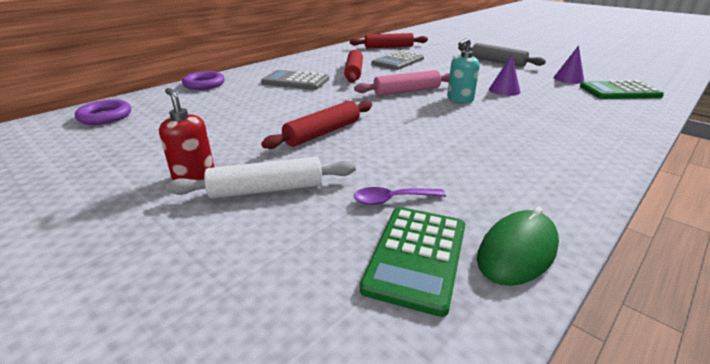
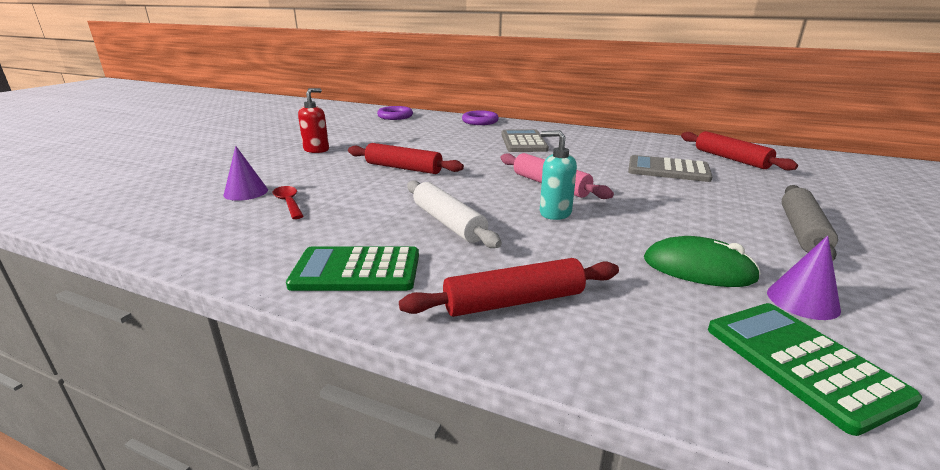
camera: 70 degrees right, 5 degrees down
(267, 190) = (300, 168): white rolling pin -> white rolling pin (448, 223)
(354, 72) = (585, 157): red rolling pin -> red rolling pin (514, 302)
(392, 200) = (289, 203): purple spoon -> red spoon
(416, 256) = (212, 217): green calculator -> green calculator (356, 270)
(504, 90) = (633, 239): purple cone -> purple cone (246, 192)
(517, 251) = (209, 250): green mouse -> green mouse (698, 269)

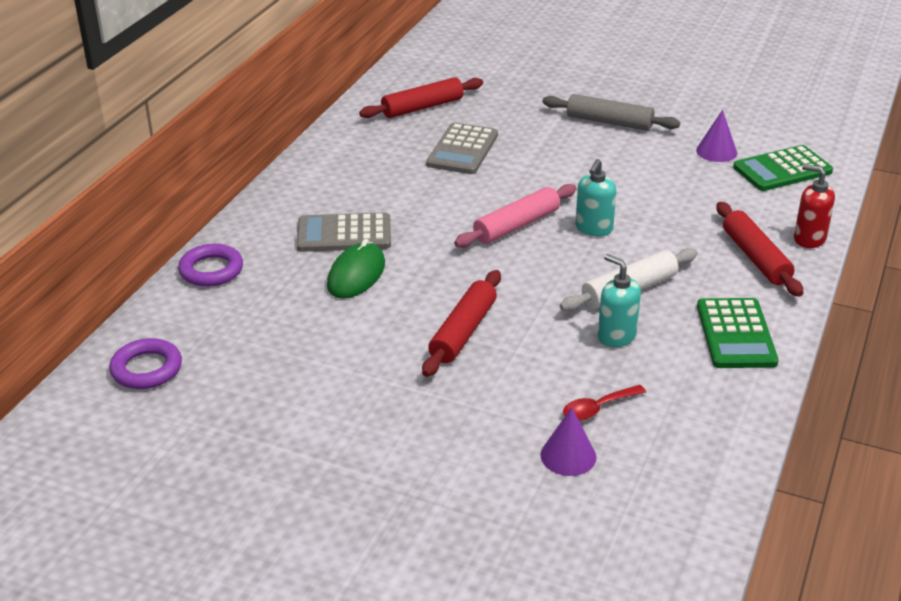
camera: 90 degrees left, 10 degrees up
(316, 150) = (372, 430): red soap dispenser -> red soap dispenser (809, 239)
(378, 214) = (616, 336): none -> turquoise soap dispenser
(698, 269) = (685, 178): green mouse -> green mouse (356, 275)

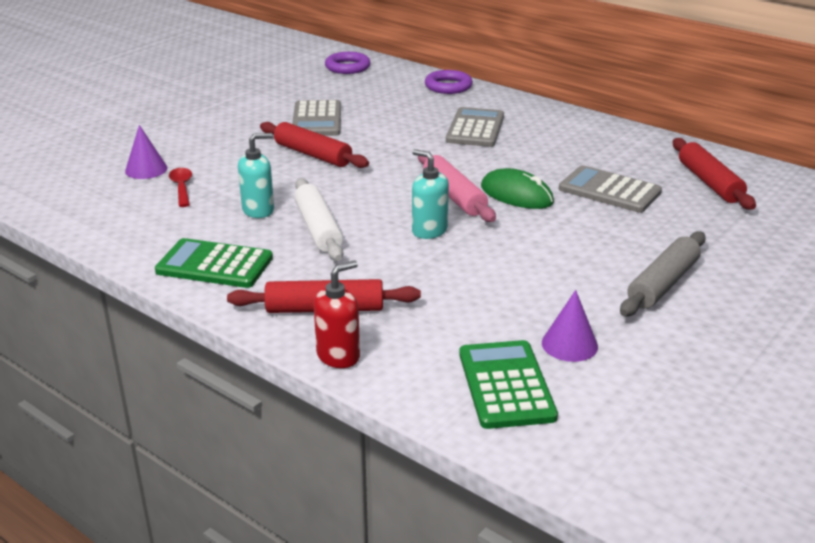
camera: 105 degrees right, 5 degrees down
(356, 275) = (414, 127): green mouse -> green mouse (516, 195)
(357, 353) = (316, 120): none -> grey calculator

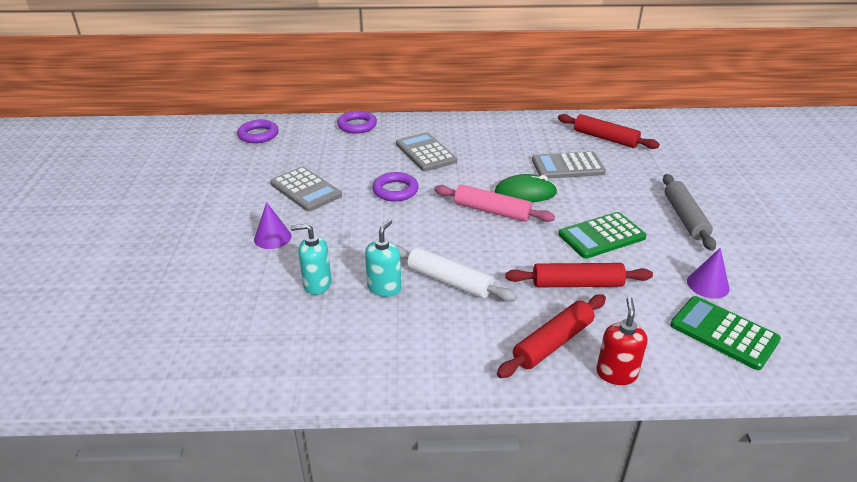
camera: 40 degrees left, 5 degrees up
(146, 169) = (234, 296): purple cone -> purple cone (272, 237)
(182, 187) = (292, 298): red spoon -> none
(215, 265) = (427, 352): green calculator -> green calculator (601, 236)
(312, 155) = (349, 221): red rolling pin -> red rolling pin (577, 284)
(392, 147) = (395, 190): none -> purple ring
(429, 231) = (518, 245): turquoise soap dispenser -> turquoise soap dispenser (317, 284)

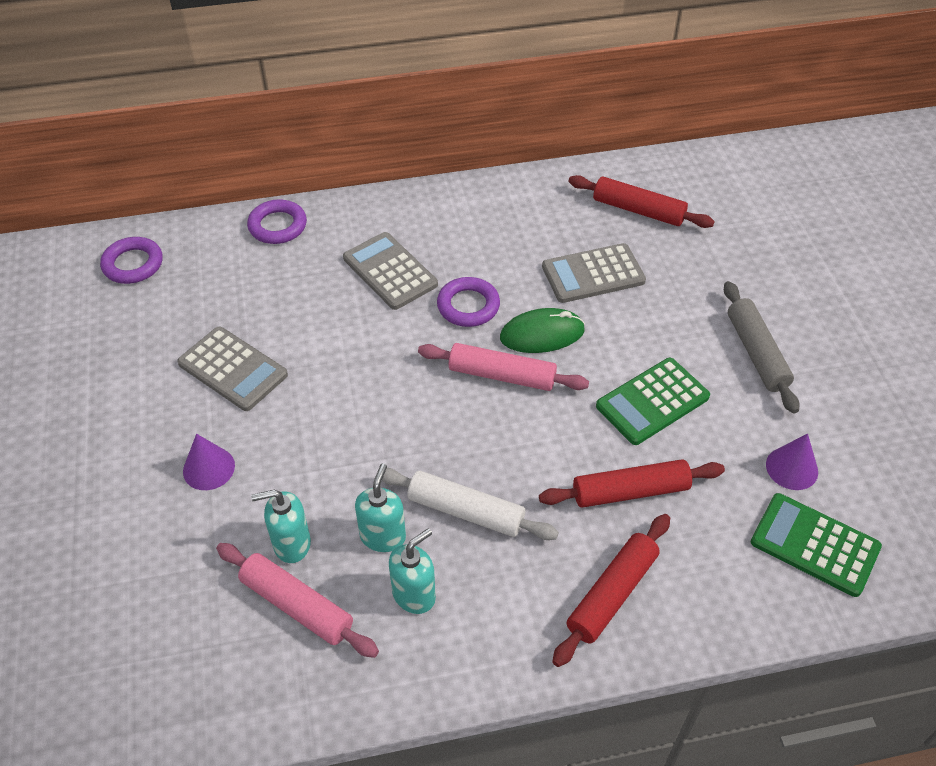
camera: 10 degrees left, 15 degrees up
(310, 319) = (297, 606): none -> pink rolling pin
(395, 190) = (361, 353): purple ring -> purple ring (468, 306)
(399, 324) = (414, 594): none -> turquoise soap dispenser
(616, 373) = (693, 630): red soap dispenser -> none

